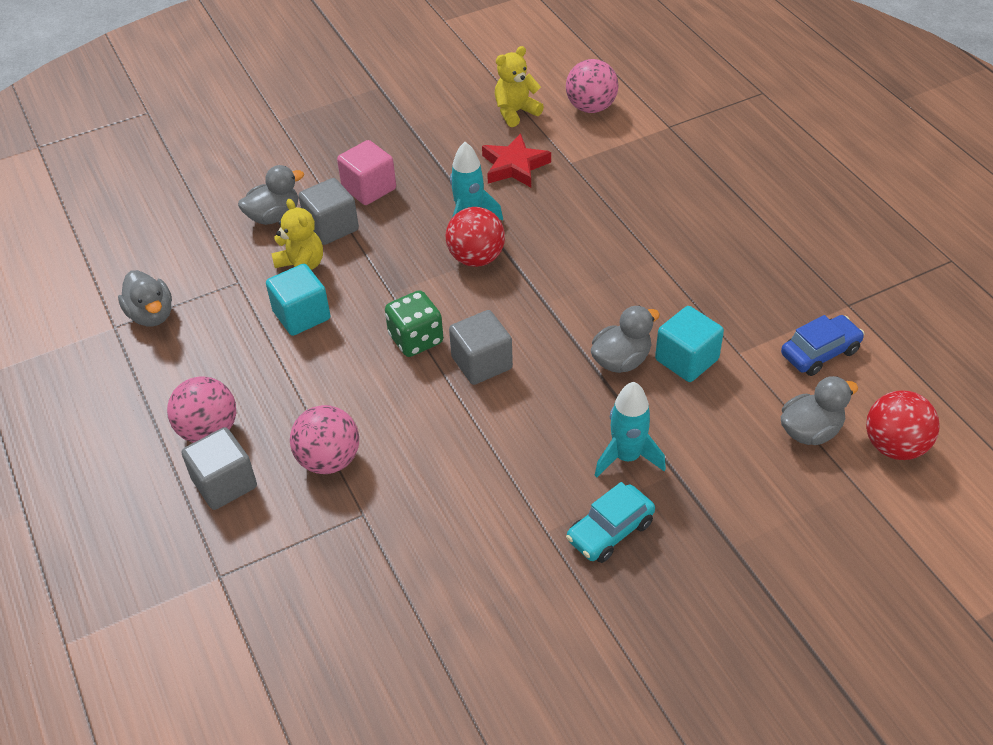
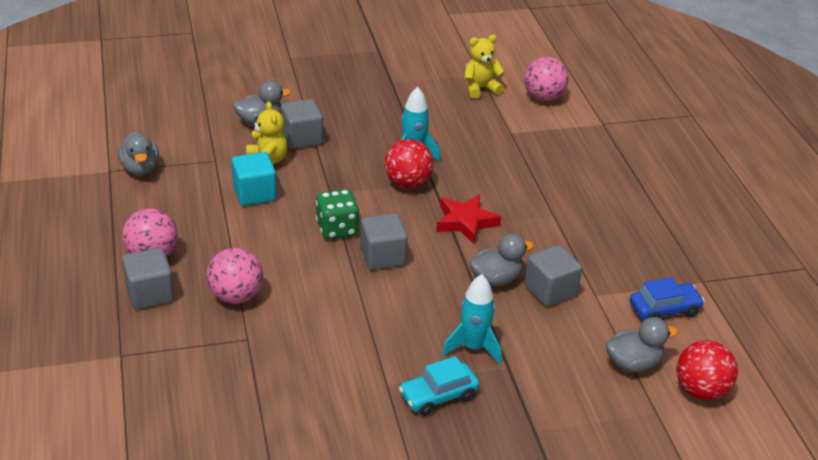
camera: 10 degrees right, 10 degrees down
(369, 188) = (342, 118): pink cube -> none
(514, 166) = (464, 126): red star -> red star (465, 222)
(686, 360) = (550, 290): turquoise cube -> grey cube

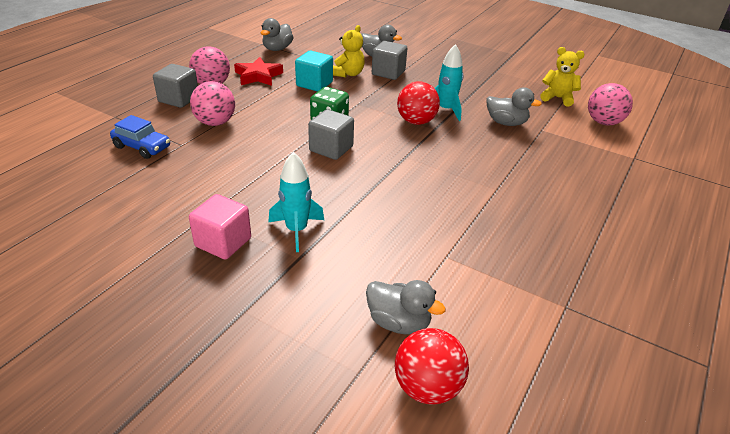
camera: 45 degrees right, 0 degrees up
(438, 396) = (223, 242): turquoise car -> pink cube
(465, 222) = (420, 160): red star -> red star (258, 76)
(496, 279) = (384, 202): grey duck -> grey duck (506, 123)
(550, 290) = (413, 232): grey cube -> none
(664, 310) = (492, 303): blue car -> blue car (142, 147)

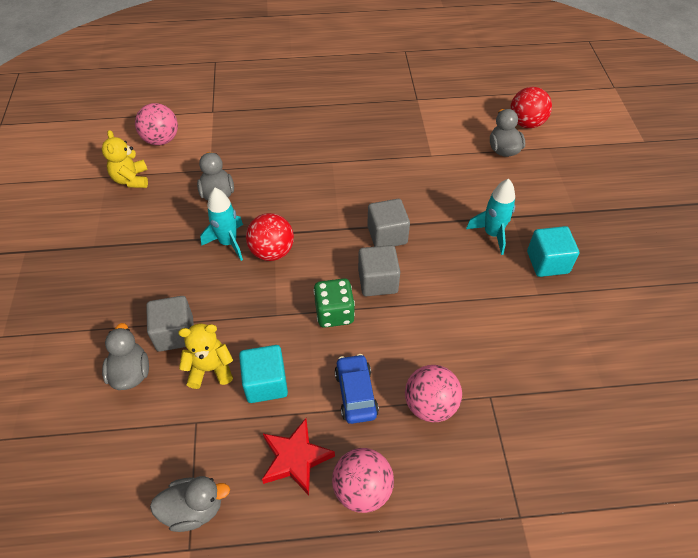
camera: 125 degrees left, 15 degrees up
(142, 147) = (528, 425): blue car -> blue car (356, 393)
(179, 99) = (425, 490): grey cube -> grey cube (387, 235)
(223, 242) = (547, 262): pink cube -> turquoise cube

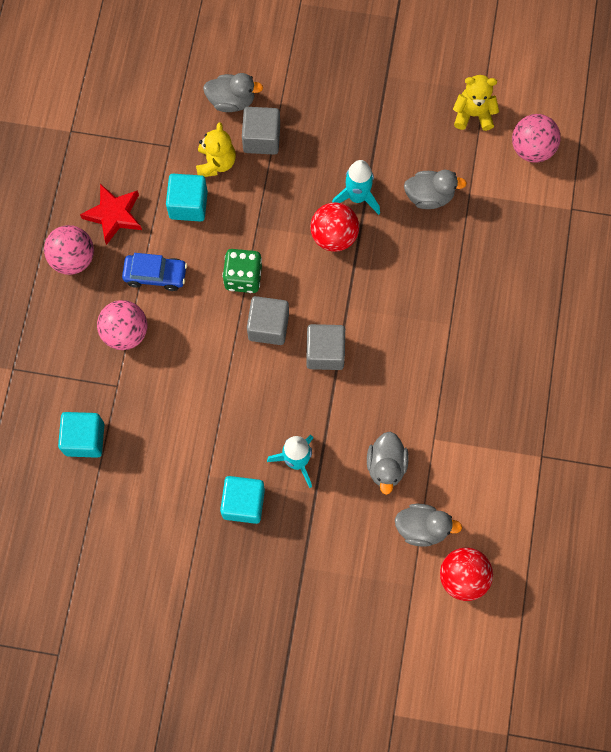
camera: 105 degrees right, 20 degrees up
(194, 509) = (99, 137): grey duck -> grey duck (386, 466)
(559, 411) = (84, 439): none -> turquoise cube

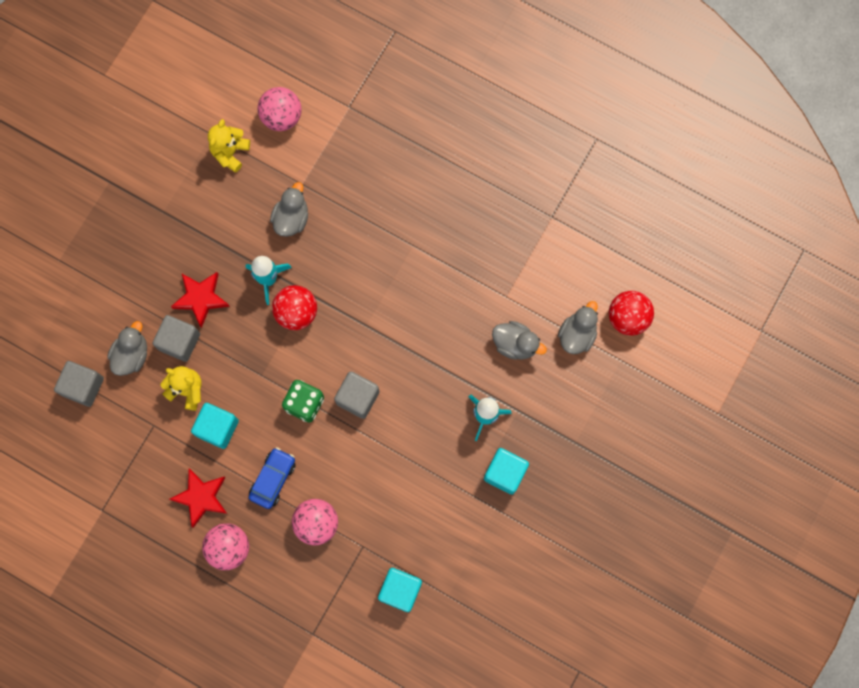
camera: 70 degrees left, 5 degrees up
(313, 142) = (201, 298): none -> red star
(325, 352) = (399, 358): grey cube -> grey cube (83, 386)

